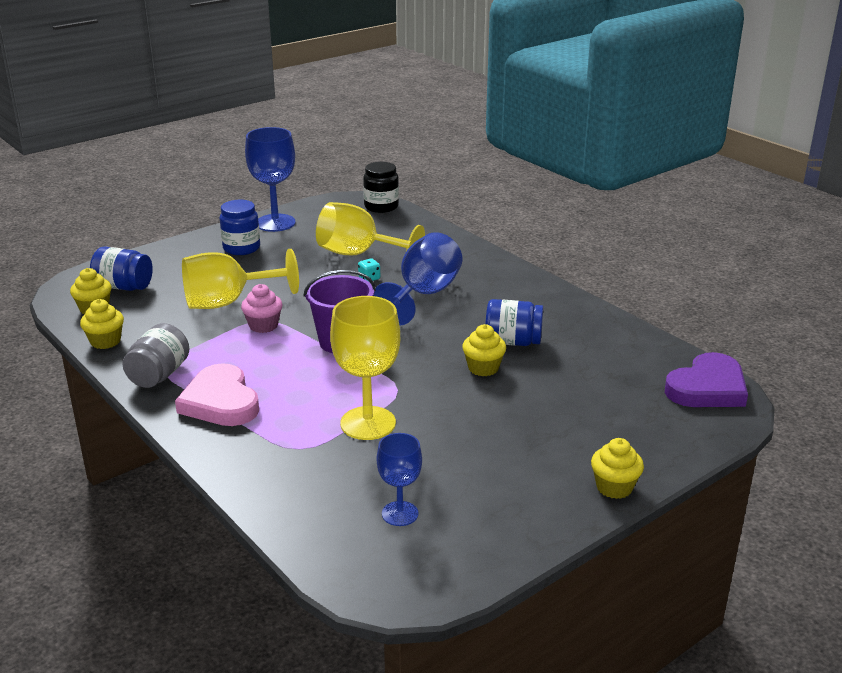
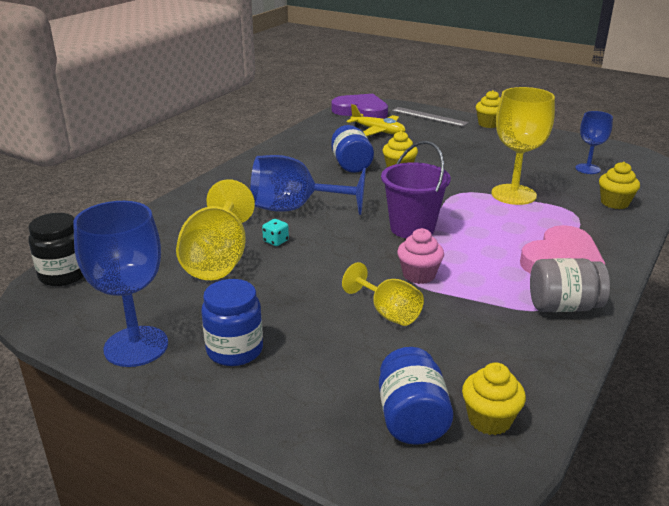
camera: 110 degrees left, 0 degrees up
(105, 341) = (547, 371): yellow cupcake -> yellow cupcake (614, 203)
(228, 302) = (388, 313): yellow goblet -> yellow goblet, size x0.59
(616, 382) = (378, 131): none -> yellow plane
(666, 440) = (429, 117): none -> grey ruler

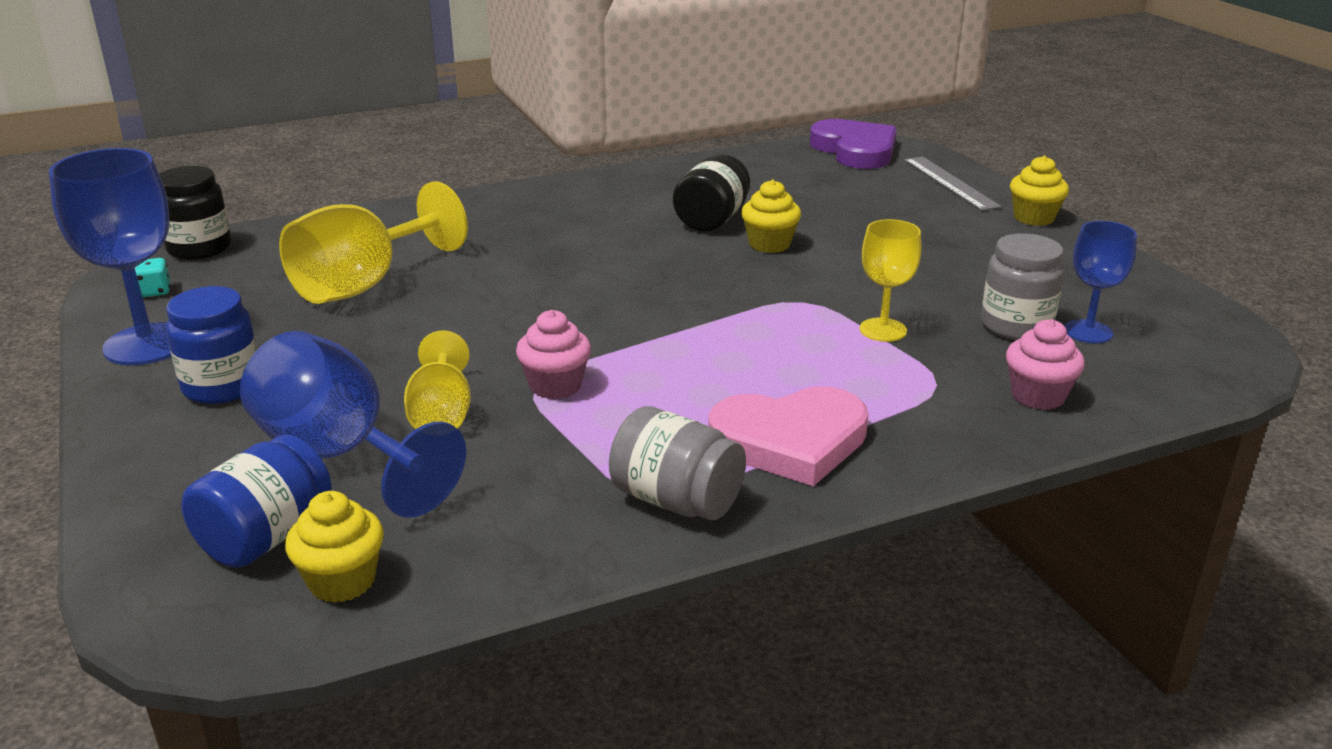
camera: 35 degrees right, 0 degrees up
(276, 241) = (457, 285): turquoise dice -> turquoise dice (155, 291)
(294, 209) = (543, 254): blue goblet -> blue goblet (340, 455)
(351, 165) = (712, 220): blue jar -> black jar
(378, 131) = (830, 185): yellow plane -> none
(412, 228) = (650, 326): purple bucket -> none
(513, 194) = (883, 330): yellow goblet -> yellow goblet, size x0.59
(559, 175) = (1016, 326): none -> grey jar
(614, 203) = (1038, 396): yellow cupcake -> pink cupcake

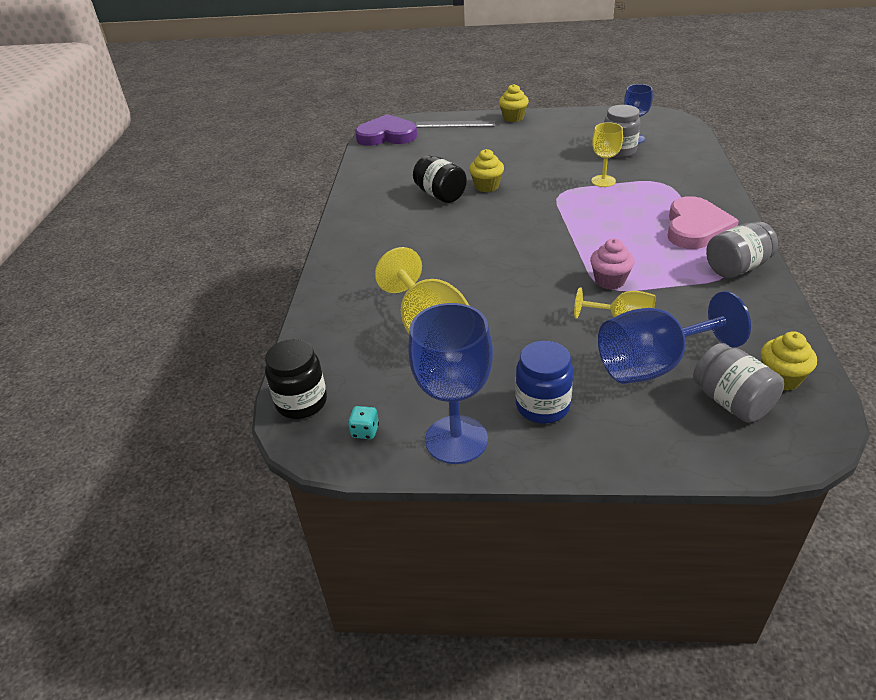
camera: 60 degrees left, 10 degrees up
(266, 537) = (731, 402): blue jar -> grey jar
(1038, 396) = (682, 164): pink cupcake -> none

